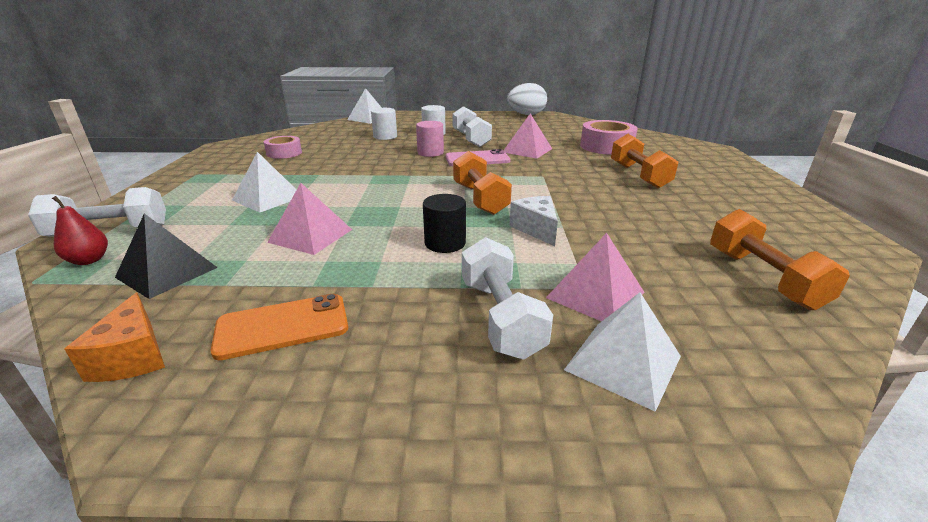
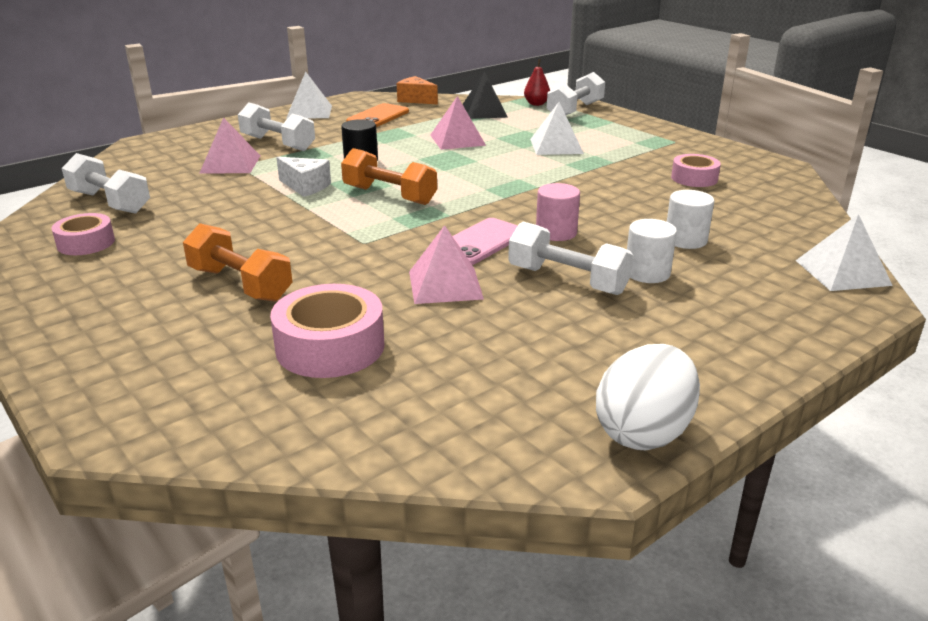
camera: 140 degrees right, 0 degrees up
(623, 362) = (203, 147): white pyramid -> white pyramid (309, 112)
(762, 278) = (110, 202): orange dumbbell -> white dumbbell
(767, 233) = (86, 243): none -> pink tape

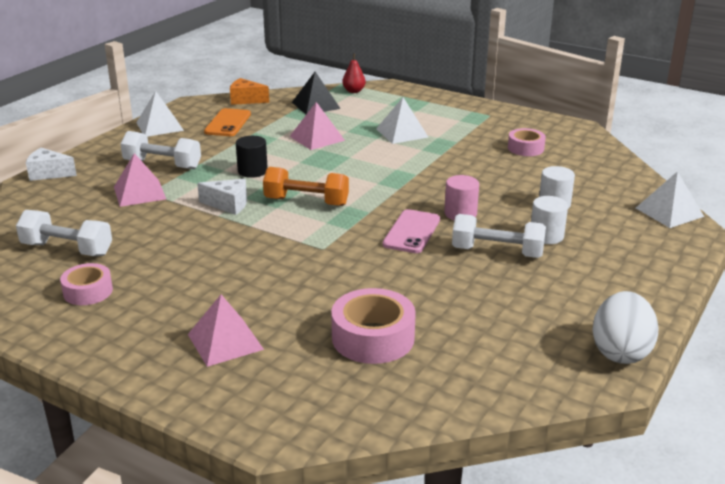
camera: 20 degrees left, 0 degrees up
(166, 137) = (49, 173): none -> white cheese
(240, 284) = (258, 303): orange dumbbell -> none
(445, 285) = (414, 273): pink pyramid -> pink pyramid (225, 342)
(575, 110) = (390, 94): white dumbbell -> none

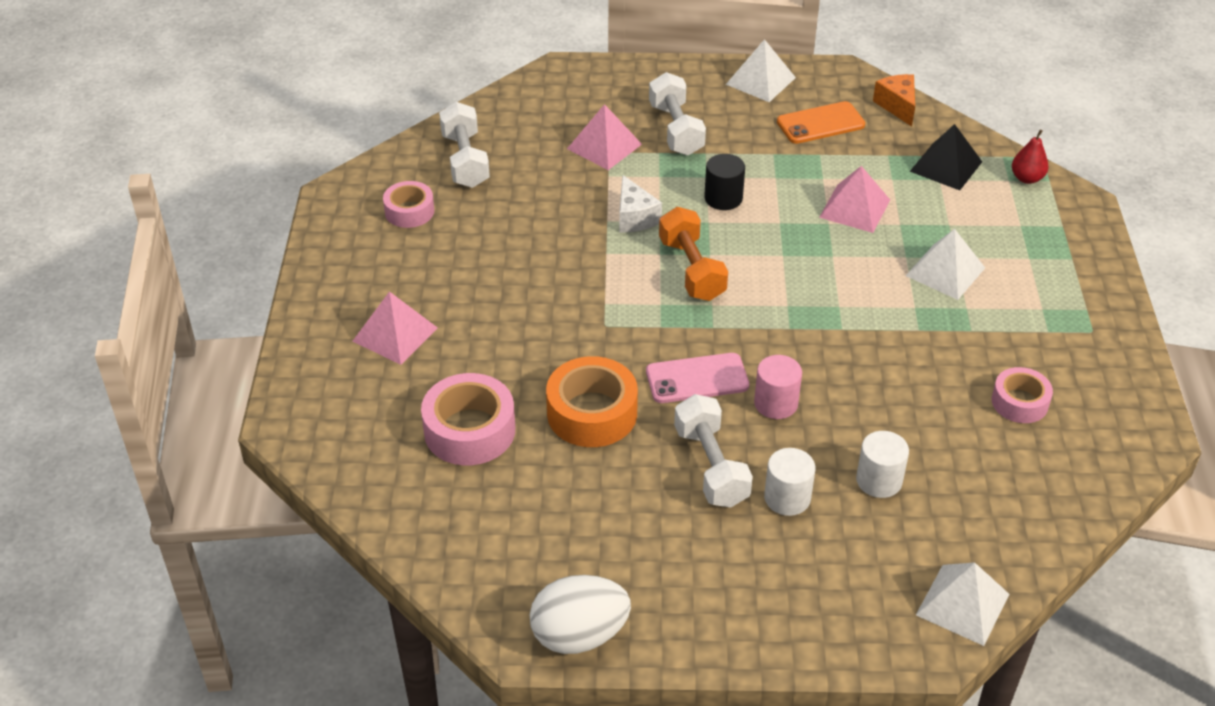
camera: 60 degrees right, 15 degrees up
(49, 173) = (588, 70): white cheese -> none
(405, 280) = (592, 413): none -> orange tape

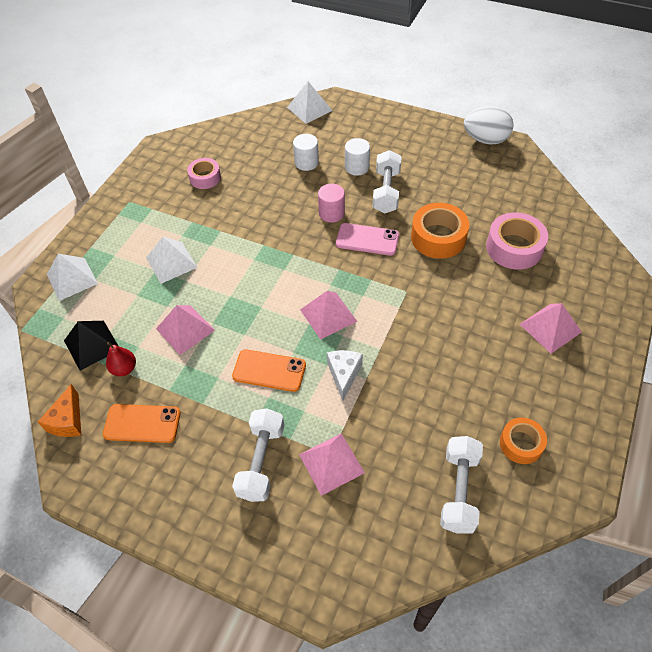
camera: 155 degrees left, 10 degrees up
(409, 211) = (521, 444): pink tape -> orange tape
(691, 270) = (328, 315): orange dumbbell -> pink pyramid
(723, 198) = (269, 370): black cylinder -> orange phone
(760, 81) = (150, 499): white pyramid -> white pyramid (72, 278)
(1027, 178) = (51, 315): red pear -> red pear (124, 369)

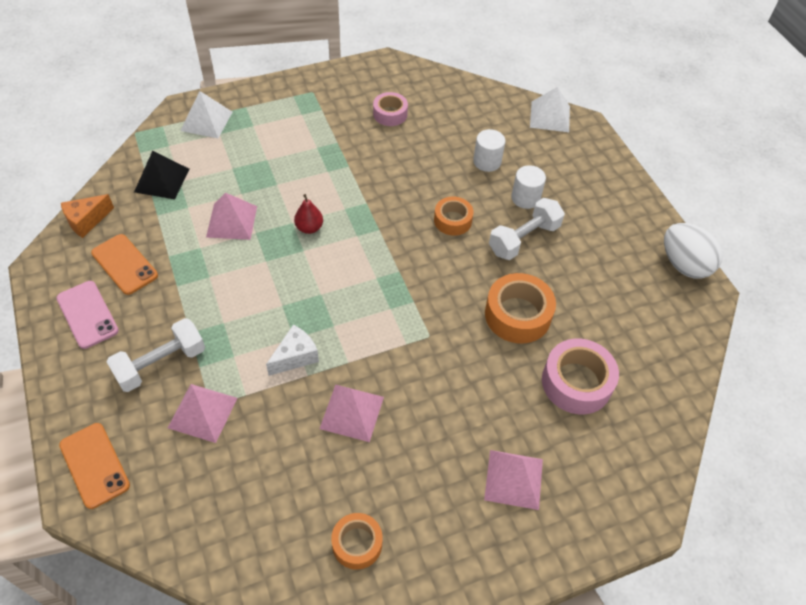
camera: 40 degrees right, 0 degrees up
(124, 369) = (160, 215): red pear -> red pear (309, 228)
(171, 262) = (284, 162): white pyramid -> none
(269, 370) = (248, 304): orange phone -> orange phone (94, 465)
(328, 315) = (343, 300): pink pyramid -> pink pyramid (352, 412)
(331, 213) = (452, 220): pink cylinder -> orange tape
(367, 239) = (453, 266): pink phone -> pink phone (87, 314)
(459, 490) = (262, 527): white dumbbell -> none

